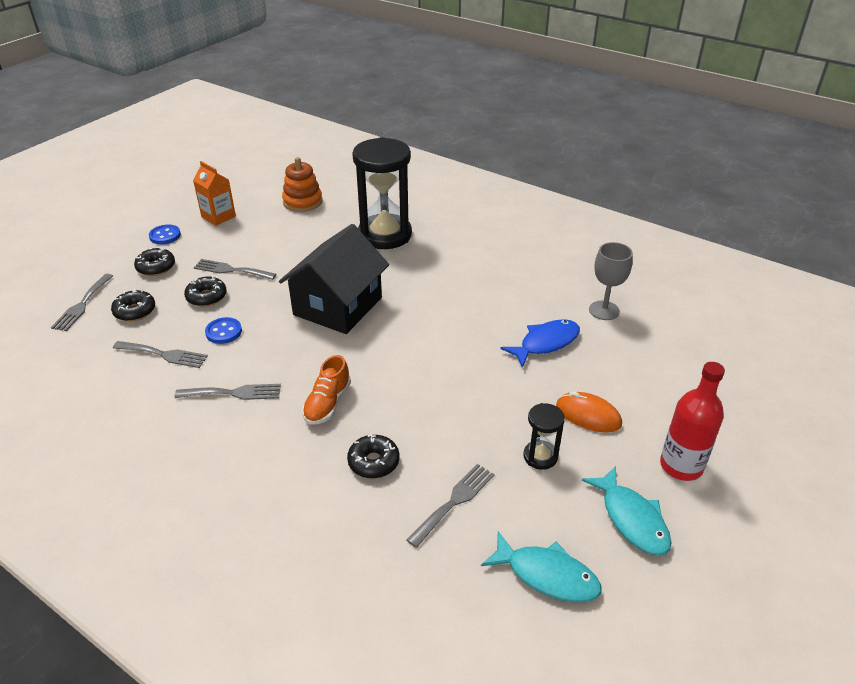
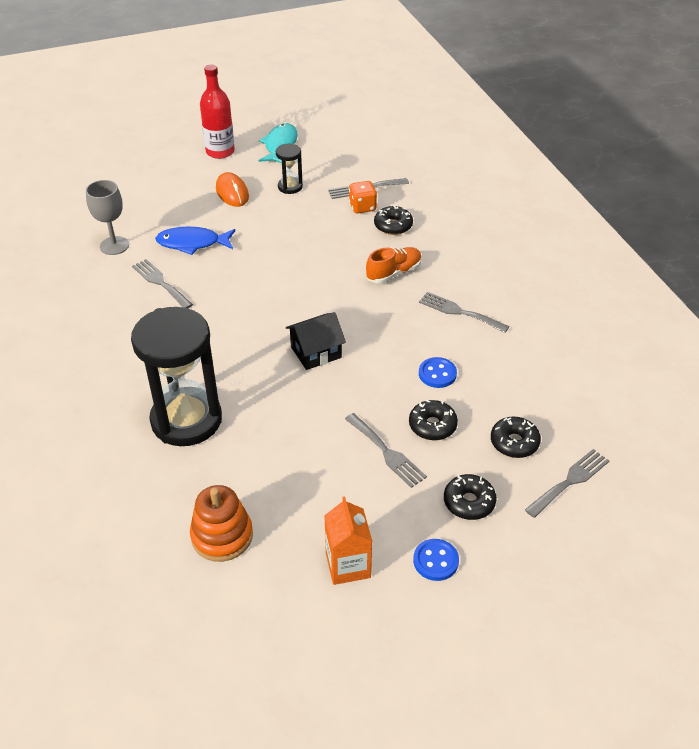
camera: 145 degrees left, 5 degrees up
(164, 355) = (502, 374): grey fork -> grey fork (160, 282)
(338, 306) = (316, 352): black house -> black house, size x0.54
(431, 471) = (362, 207): none -> orange dice
(547, 575) = (350, 146): turquoise fish -> none

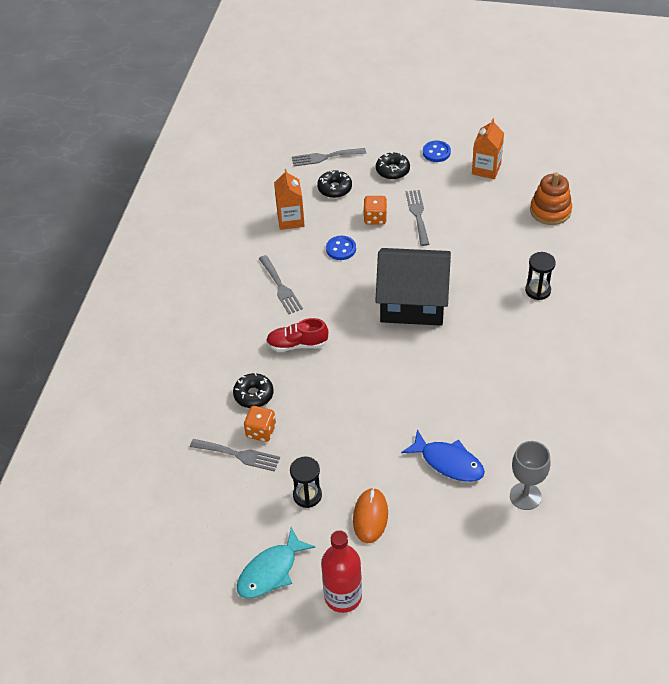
camera: 145 degrees left, 5 degrees up
(160, 282) = (500, 427): grey fork -> none
(186, 420) = (537, 290): black hourglass -> black hourglass, size x0.46
(316, 352) = (413, 302): black house -> black house, size x1.85
(394, 273) = (297, 344): orange shoe -> red shoe
(432, 425) = (375, 218): black donut -> orange dice
(523, 382) = (290, 219): none -> orange carton

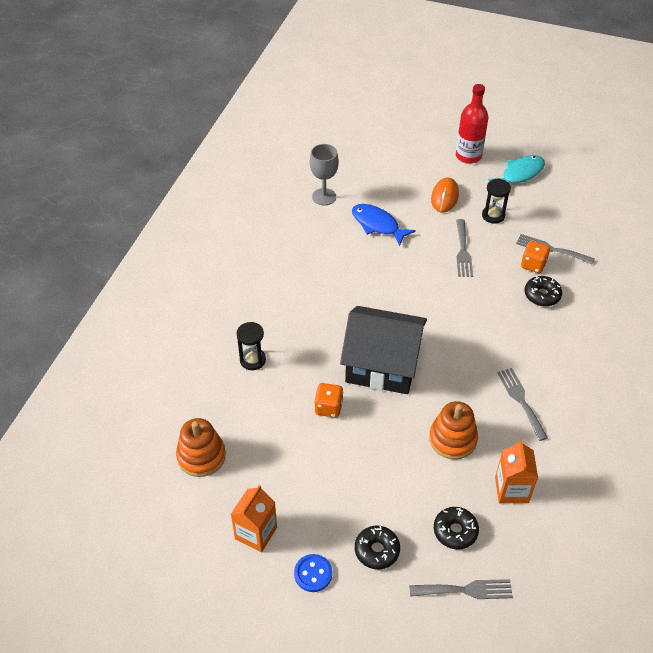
camera: 175 degrees left, 0 degrees up
(297, 344) = (502, 336): red shoe -> none
(341, 249) = (452, 439): blue button -> orange stacking toy
(375, 218) = (408, 476): orange dice -> orange dice (328, 407)
(417, 215) = (357, 474): grey fork -> grey fork (463, 251)

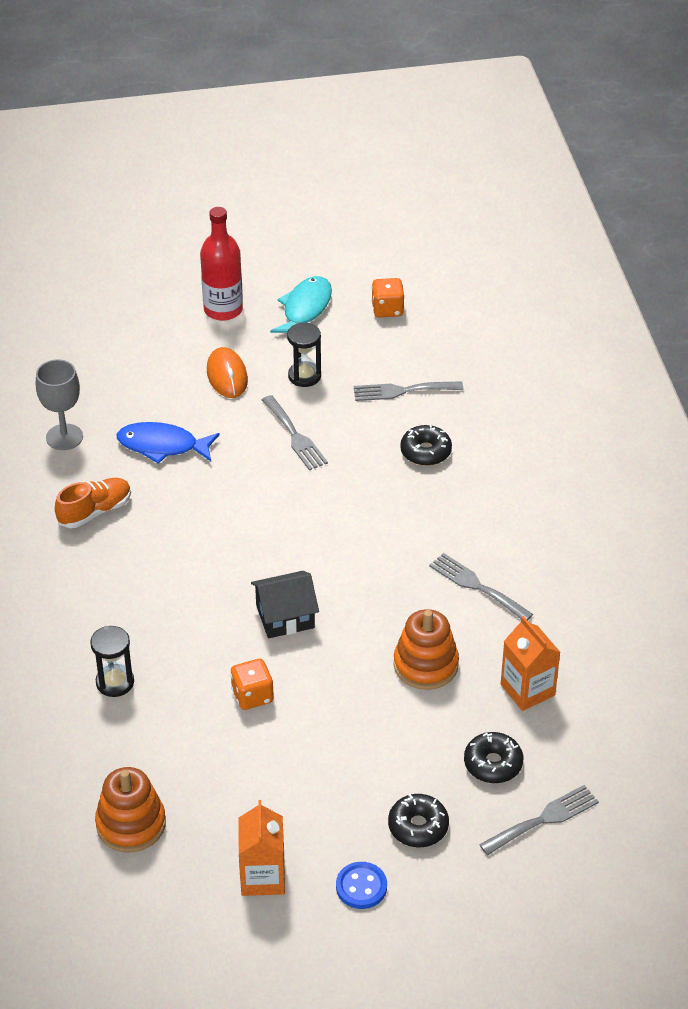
camera: 30 degrees left, 5 degrees down
(311, 248) = (95, 511): none -> orange shoe
(382, 365) = (285, 616): black house -> black house, size x0.54
(533, 265) = (392, 419): orange dice -> orange dice (387, 309)

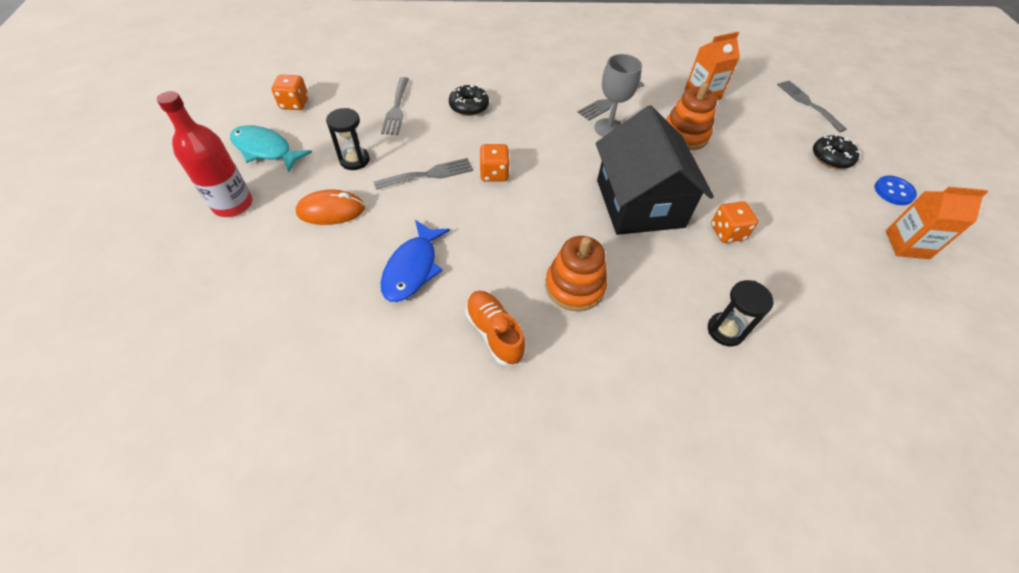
camera: 85 degrees left, 10 degrees up
(64, 437) = (371, 356): grey goblet -> grey goblet (609, 128)
(131, 824) = (886, 329): orange stacking toy -> orange stacking toy (574, 286)
(285, 616) = (640, 203): black house -> black house, size x1.85
(307, 488) = (494, 174): none -> orange dice
(493, 764) = (768, 117): black donut -> none

